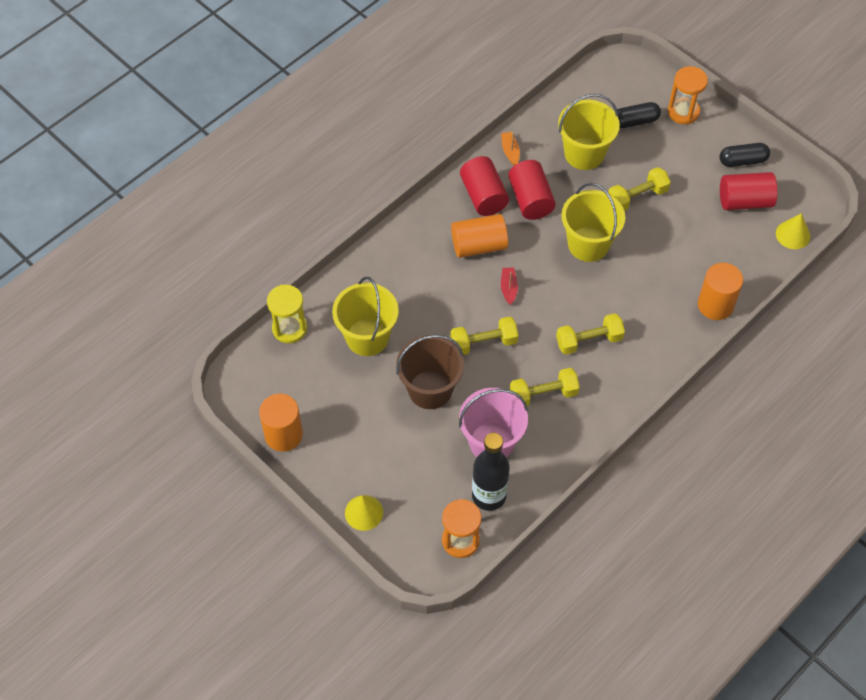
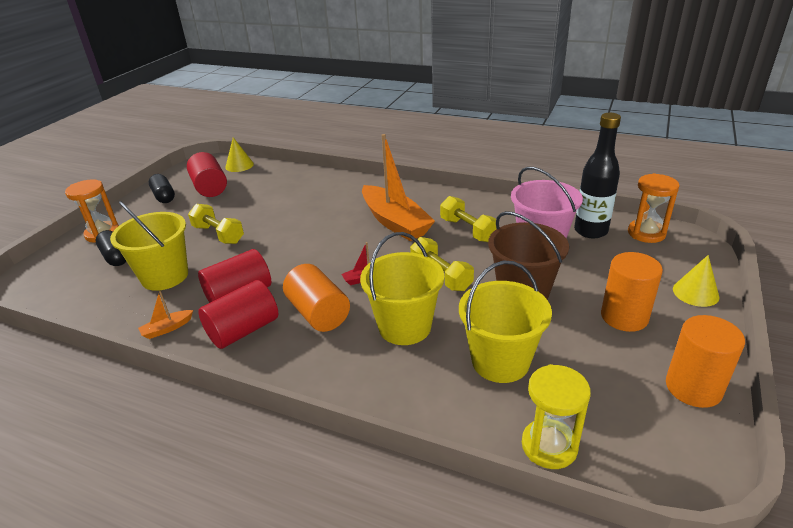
camera: 110 degrees left, 25 degrees down
(588, 244) = (286, 246): yellow bucket -> yellow bucket (404, 327)
(589, 340) = (395, 222): yellow dumbbell -> orange boat
(715, 305) = (322, 179): orange cylinder -> orange cylinder (624, 317)

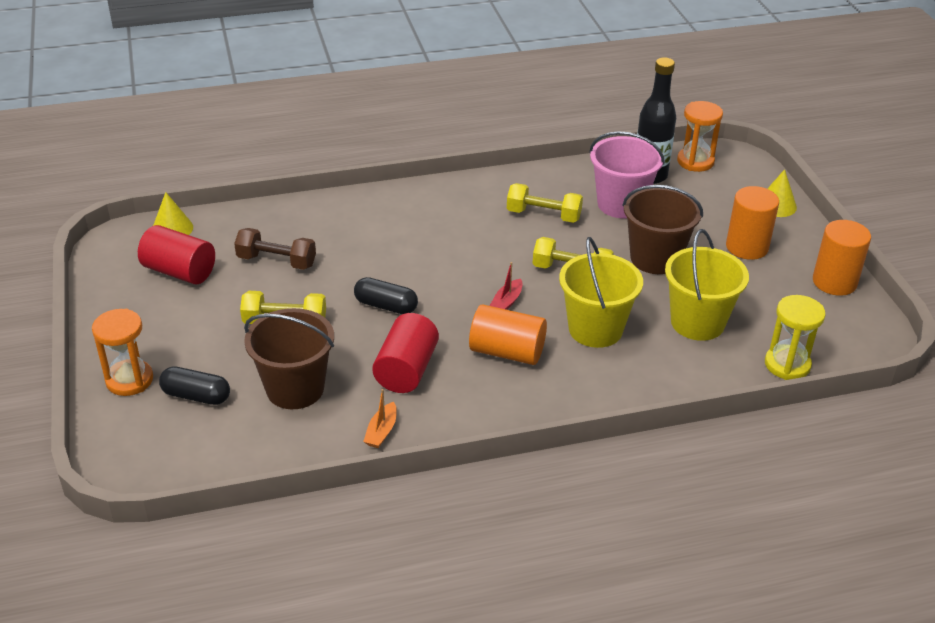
camera: 40 degrees left, 5 degrees up
(164, 196) = (132, 305): black capsule -> black capsule (386, 306)
(165, 276) = (295, 389): yellow bucket -> brown bucket
(243, 330) = (459, 397): red cylinder -> none
(264, 200) = (276, 261): none -> brown dumbbell
(395, 222) = (462, 233): orange boat -> none

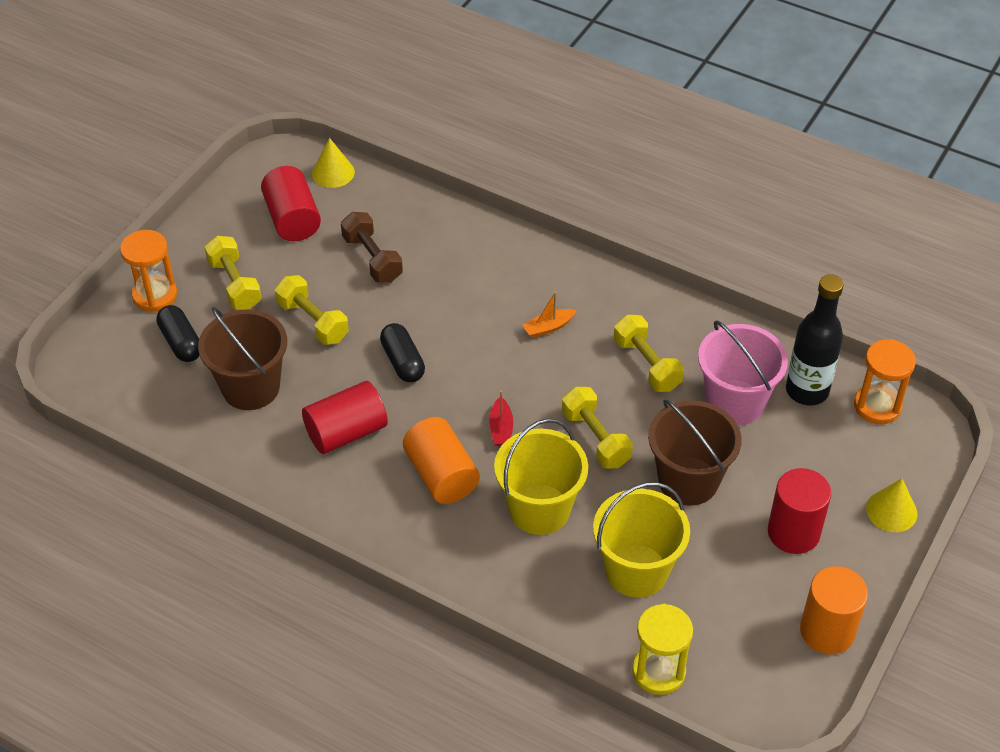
camera: 45 degrees right, 10 degrees up
(189, 335) = (235, 284): none -> yellow dumbbell
(381, 431) = (265, 472): orange boat -> orange boat (548, 327)
(506, 302) = (501, 428): red boat -> red boat turned 75 degrees counterclockwise
(747, 247) = (793, 532): orange cylinder -> red cylinder

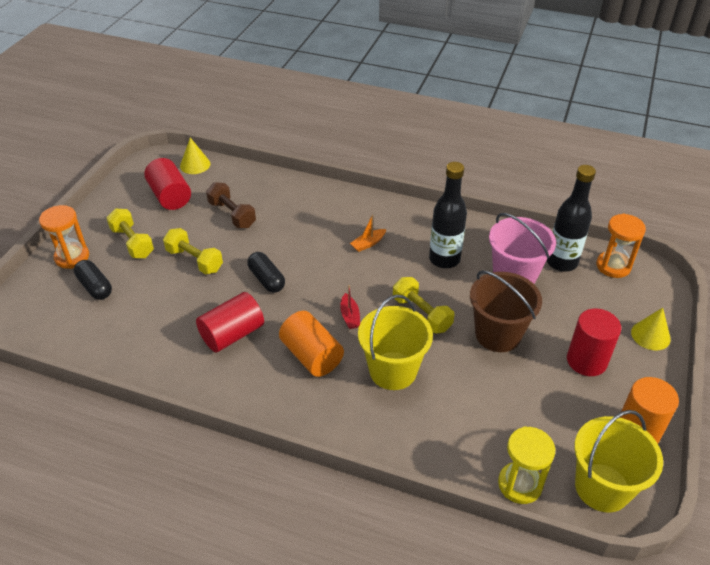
camera: 10 degrees left, 5 degrees down
(251, 387) = (153, 312): brown bucket -> none
(636, 571) = (479, 406): yellow bucket -> yellow bucket (602, 487)
(646, 364) = (444, 259): yellow dumbbell -> black bottle

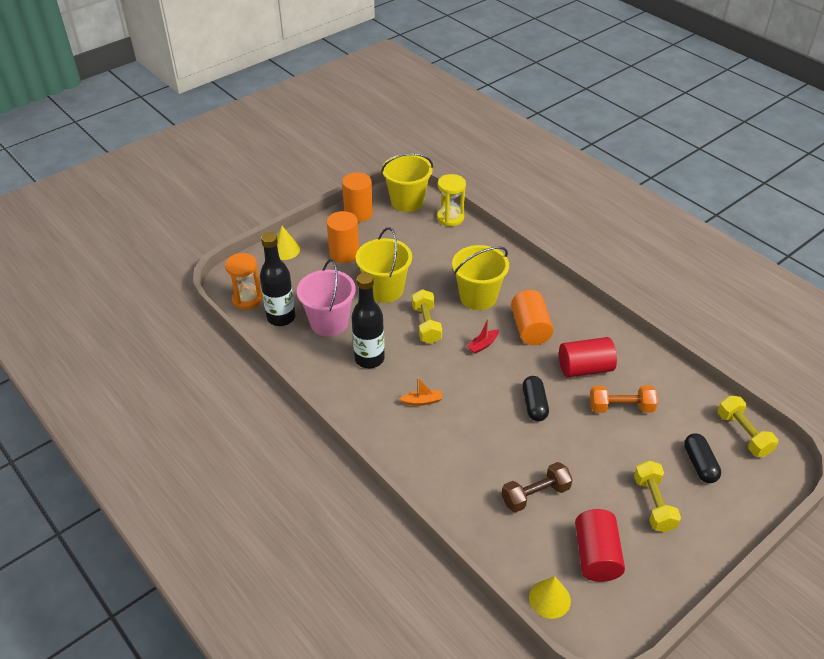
camera: 150 degrees left, 0 degrees up
(72, 257) = (722, 512): orange hourglass -> none
(182, 309) = (621, 407): none -> orange dumbbell
(194, 260) = (594, 453): yellow dumbbell -> yellow dumbbell (743, 434)
(232, 214) = (535, 495): brown dumbbell -> brown dumbbell turned 75 degrees clockwise
(350, 316) = (483, 345): red boat -> red boat turned 150 degrees counterclockwise
(498, 334) = (385, 290): brown bucket -> yellow bucket
(586, 361) = (344, 253): red cylinder -> orange cylinder

